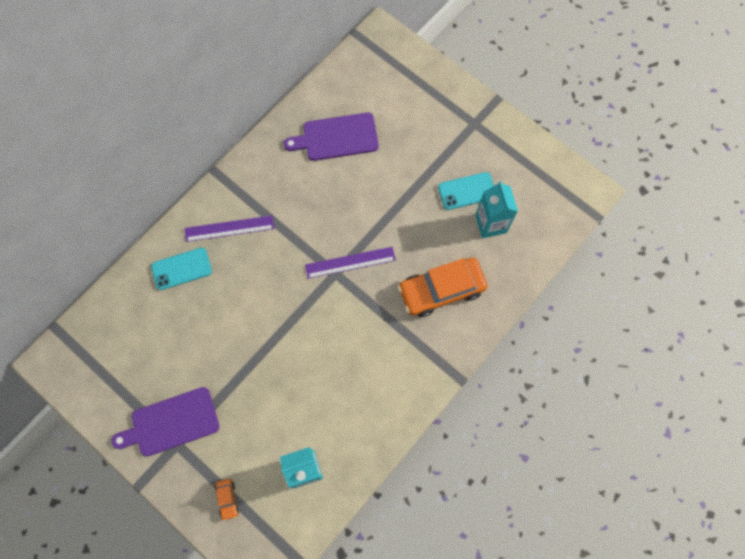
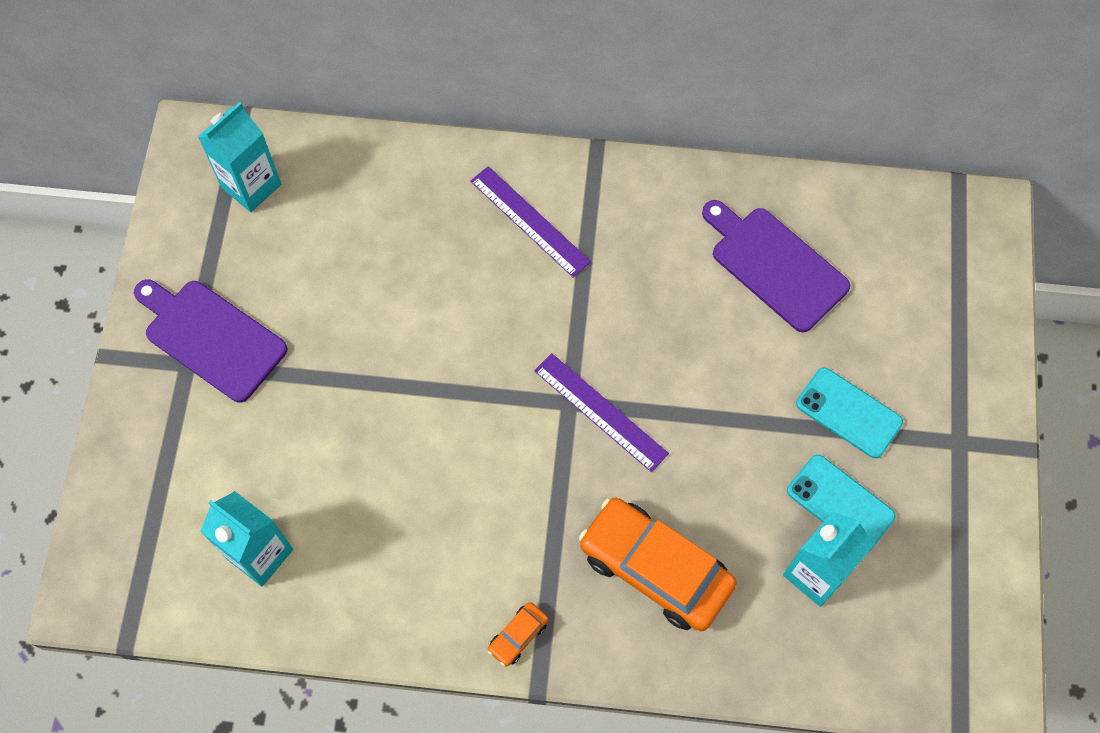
camera: 55 degrees right, 5 degrees down
(101, 349) = (251, 186): none -> turquoise carton
(181, 269) = (429, 203): turquoise phone -> turquoise phone (849, 413)
(227, 499) = (155, 480): orange car -> orange car (518, 636)

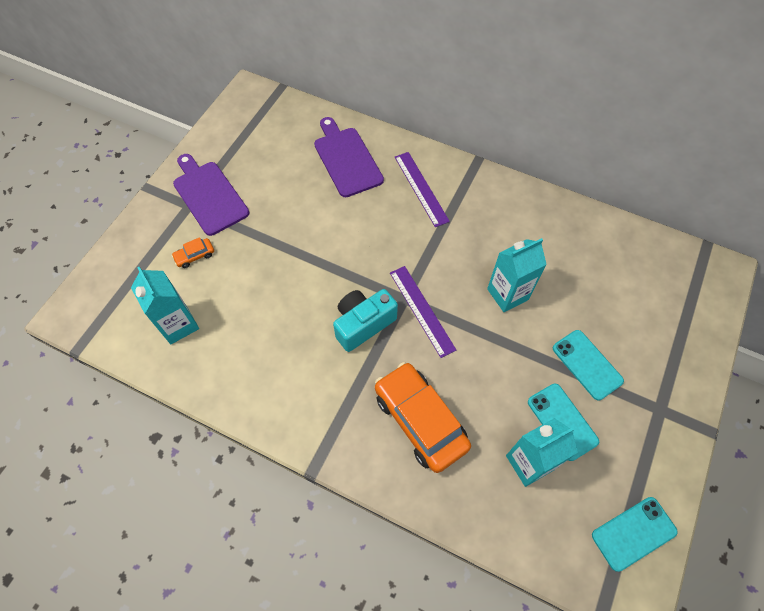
camera: 20 degrees right, 5 degrees down
(251, 186) = (269, 124): turquoise carton -> turquoise carton (507, 294)
(518, 636) = (313, 432): orange car -> orange car (195, 256)
(526, 461) = (363, 324): none -> turquoise camera
(775, 265) = (566, 259): purple cutting board -> purple cutting board (346, 159)
(970, 616) = (633, 533): none -> turquoise phone

